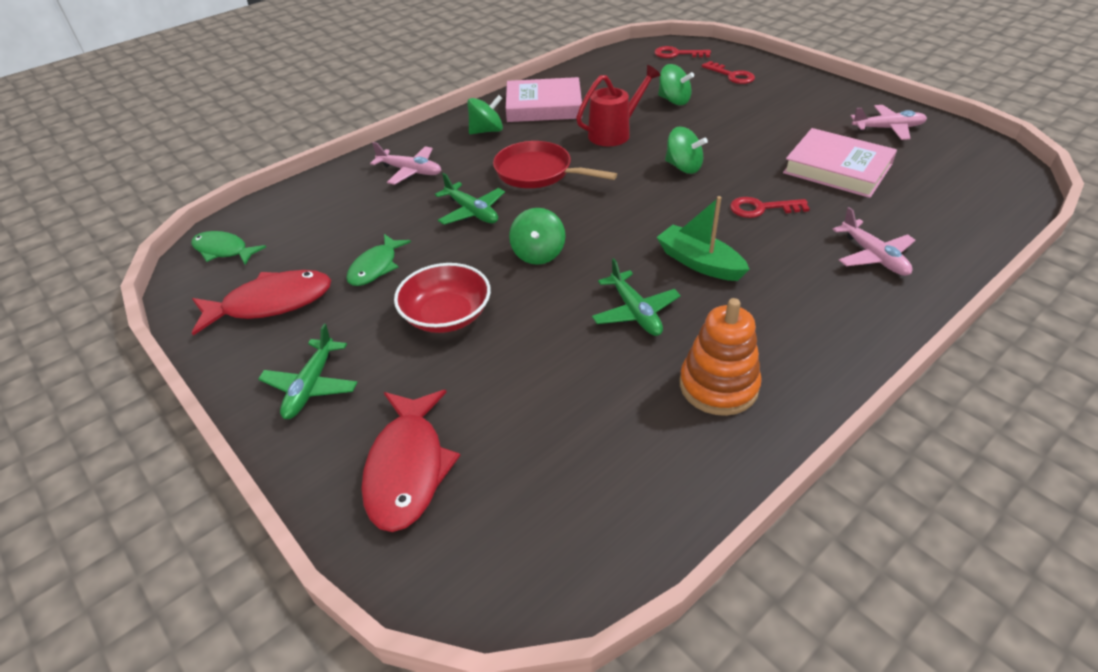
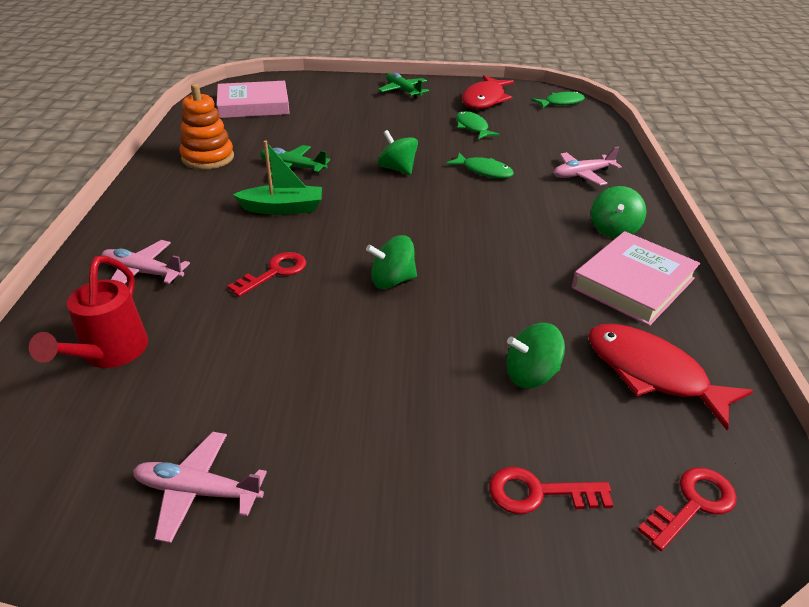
camera: 130 degrees right, 5 degrees down
(408, 468) = (319, 91): red fish -> red fish (651, 373)
(446, 315) = (393, 127): red bowl -> none
(472, 212) = (484, 171): green plane -> green fish
(538, 172) = (498, 216): red pan -> none
(614, 133) = (511, 286): red watering can -> red watering can (110, 353)
(837, 168) = (231, 362): pink book -> pink book (253, 105)
(888, 128) = (197, 491): pink plane -> pink plane turned 60 degrees clockwise

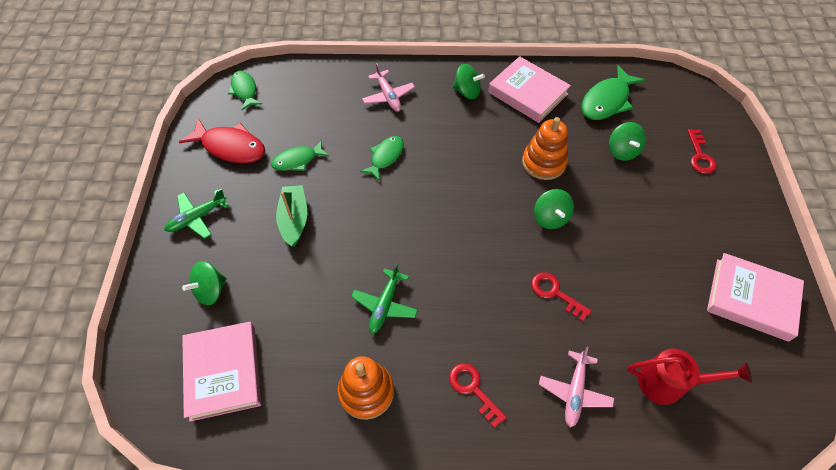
camera: 90 degrees left, 20 degrees up
(197, 491) = (751, 299): pink plane -> pink book
(283, 208) = (462, 302): green boat -> green boat (294, 219)
(397, 169) = (384, 218): green spinning top -> green spinning top (210, 290)
(491, 285) = (543, 162): none -> orange stacking toy
(651, 373) = (607, 101): red fish -> green fish
(693, 504) = (686, 104): red key -> red key (473, 389)

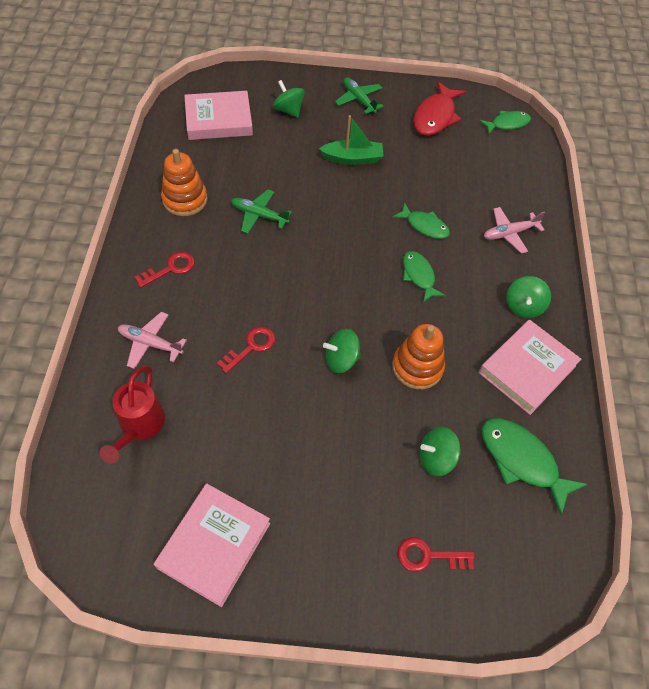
camera: 90 degrees right, 0 degrees up
(297, 160) = (420, 161): green fish -> green fish (419, 275)

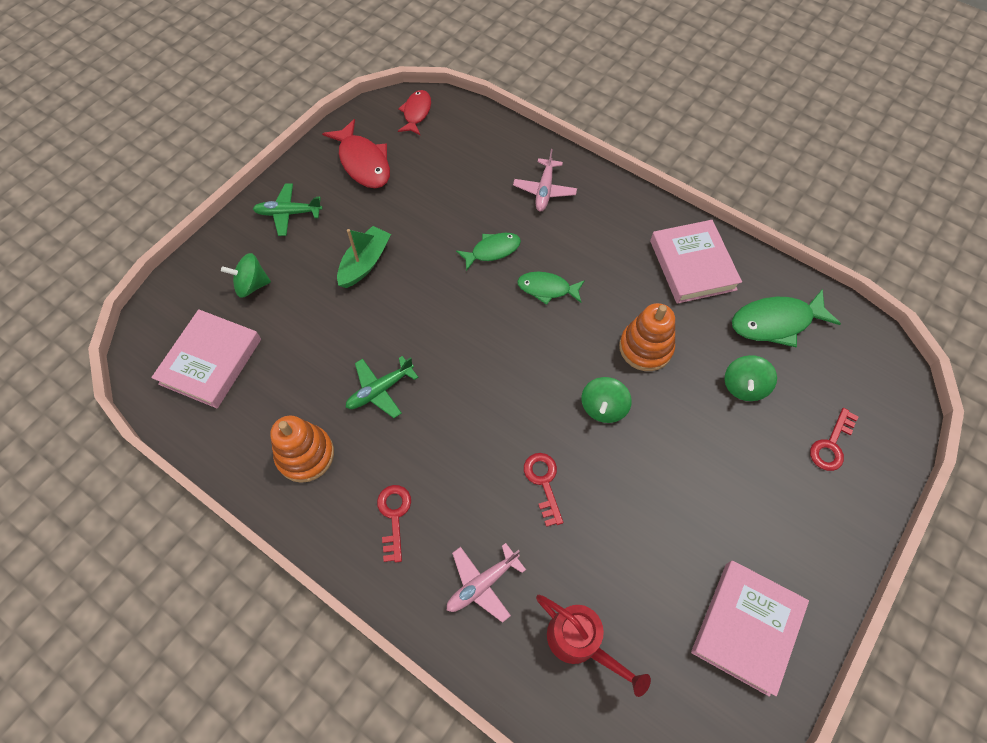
camera: 55 degrees left, 5 degrees up
(214, 545) = (746, 627): pink book -> pink book turned 60 degrees clockwise
(507, 124) = (416, 113): green fish -> red fish
(523, 306) = (628, 228): green spinning top -> none

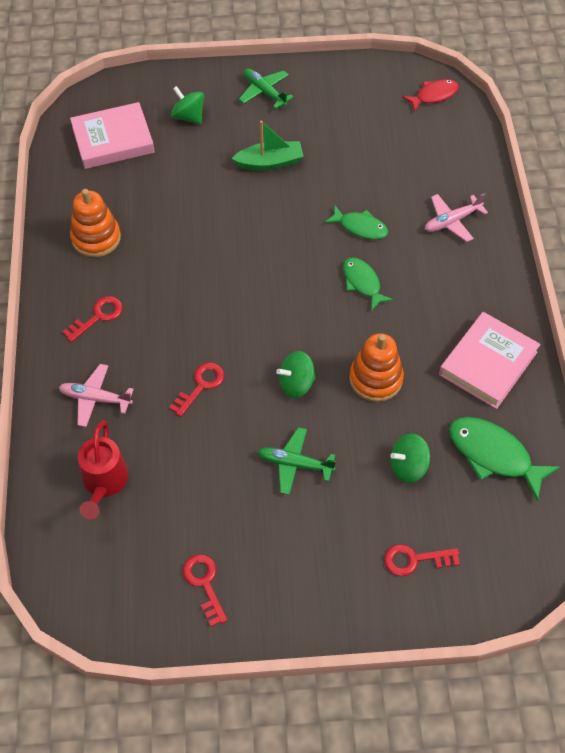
camera: 50 degrees right, 5 degrees down
(363, 162) = (353, 99): red fish -> none
(380, 390) = (180, 243): green plane -> green plane (294, 464)
(746, 627) = (204, 583): pink book -> red key

